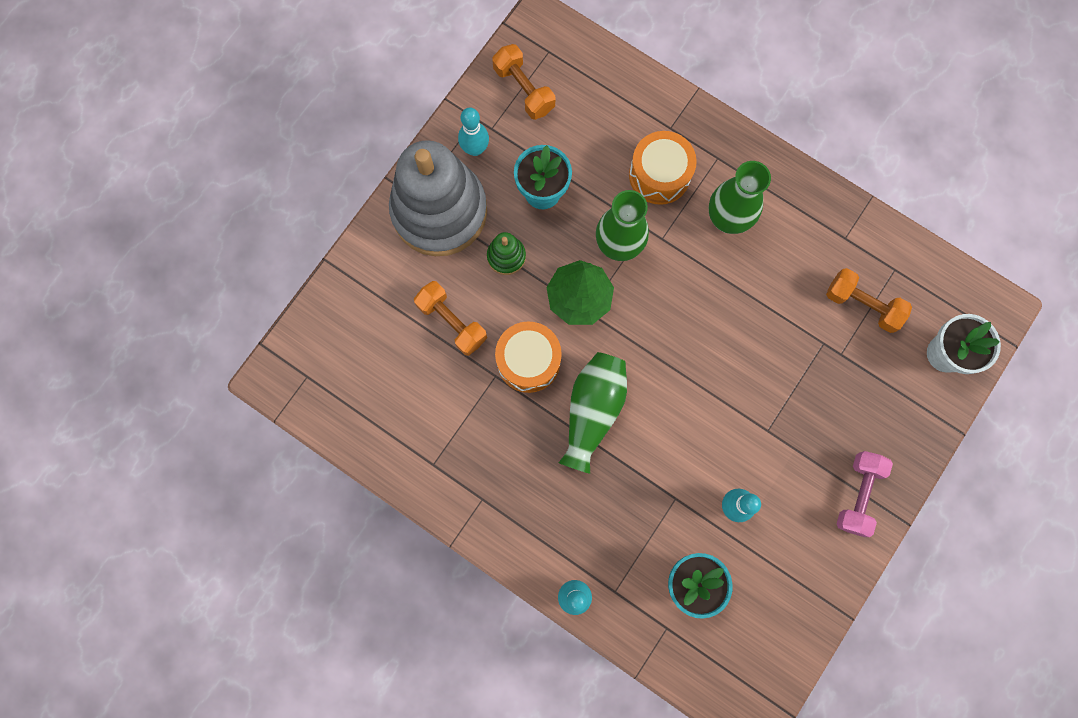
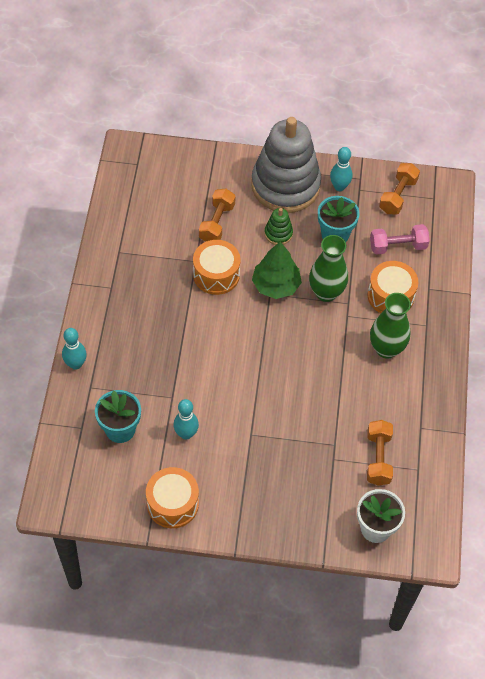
camera: 60 degrees right, 20 degrees down
(592, 411) = (204, 324): green vase -> none
(817, 566) = (172, 504): none -> orange drum
(858, 494) = (238, 510): pink dumbbell -> pink dumbbell (397, 246)

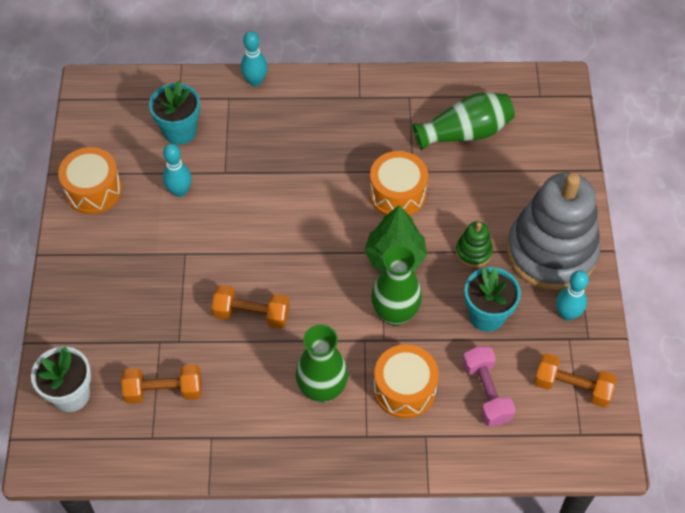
camera: 85 degrees right, 0 degrees up
(164, 219) = (465, 132): none -> green vase
(217, 223) = (473, 185): orange dumbbell -> orange dumbbell (251, 314)

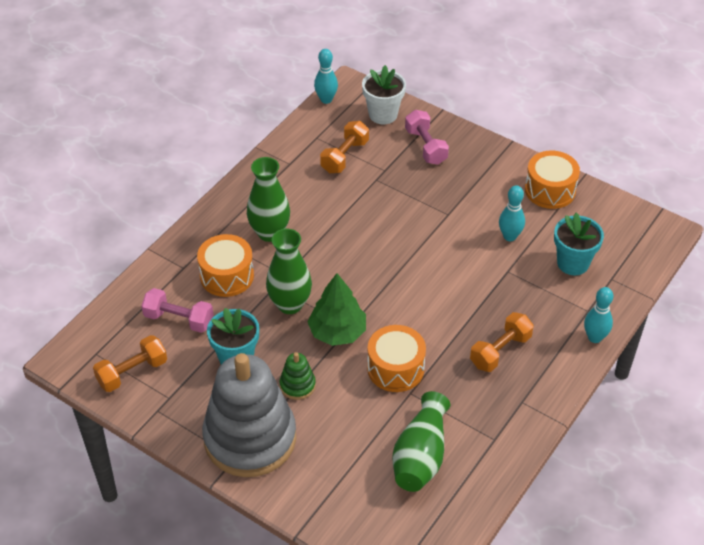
camera: 125 degrees right, 10 degrees down
(98, 325) = (426, 146): none -> pink dumbbell
(251, 314) = (363, 225): orange dumbbell -> orange dumbbell (500, 351)
(567, 314) = (189, 410): turquoise bowling pin -> turquoise bowling pin (326, 99)

